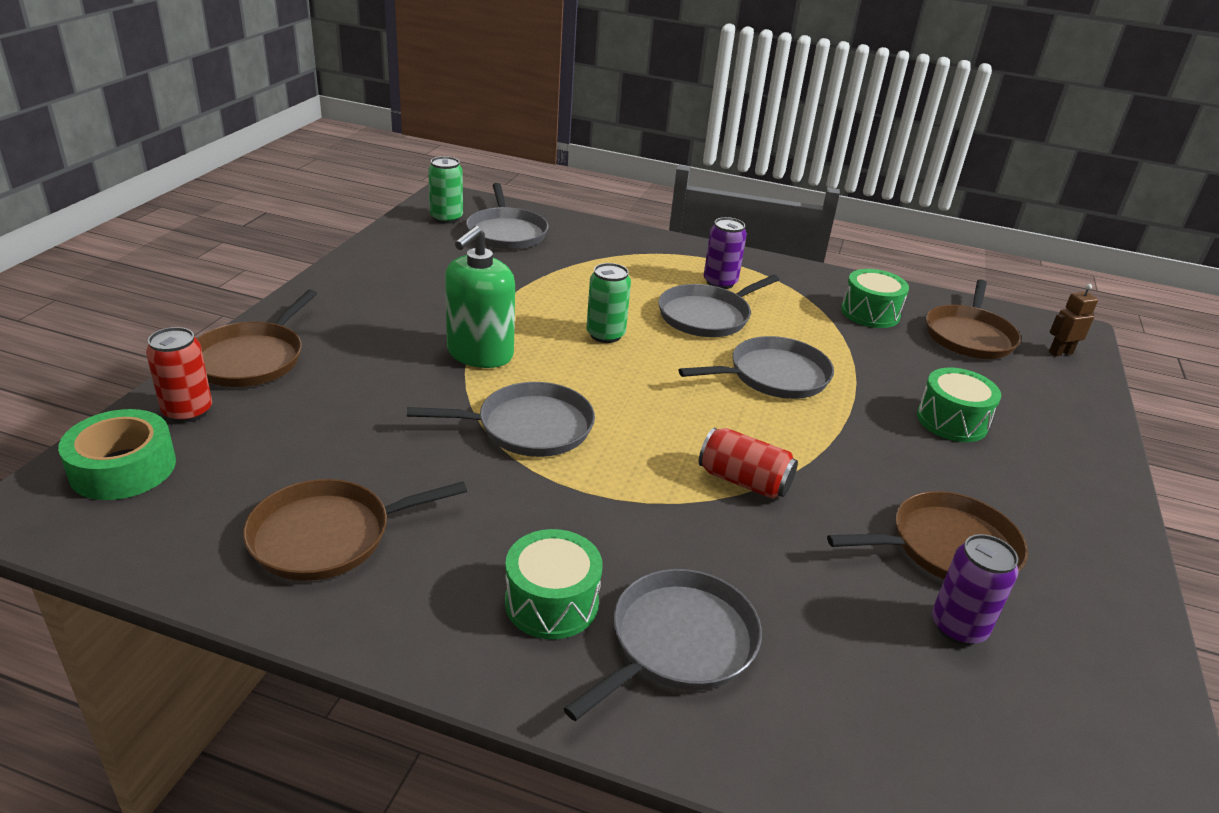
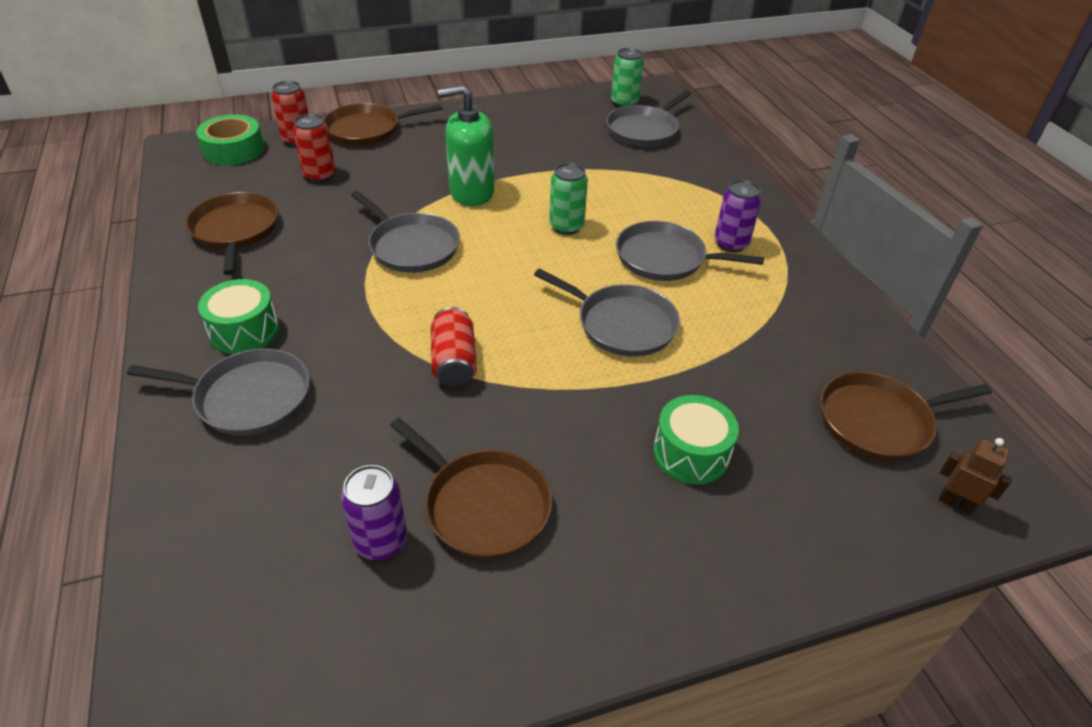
camera: 55 degrees right, 10 degrees up
(298, 428) = (319, 175): none -> red can
(328, 536) = (235, 230): brown pan -> brown pan turned 45 degrees clockwise
(870, 313) = (816, 342): green drum -> none

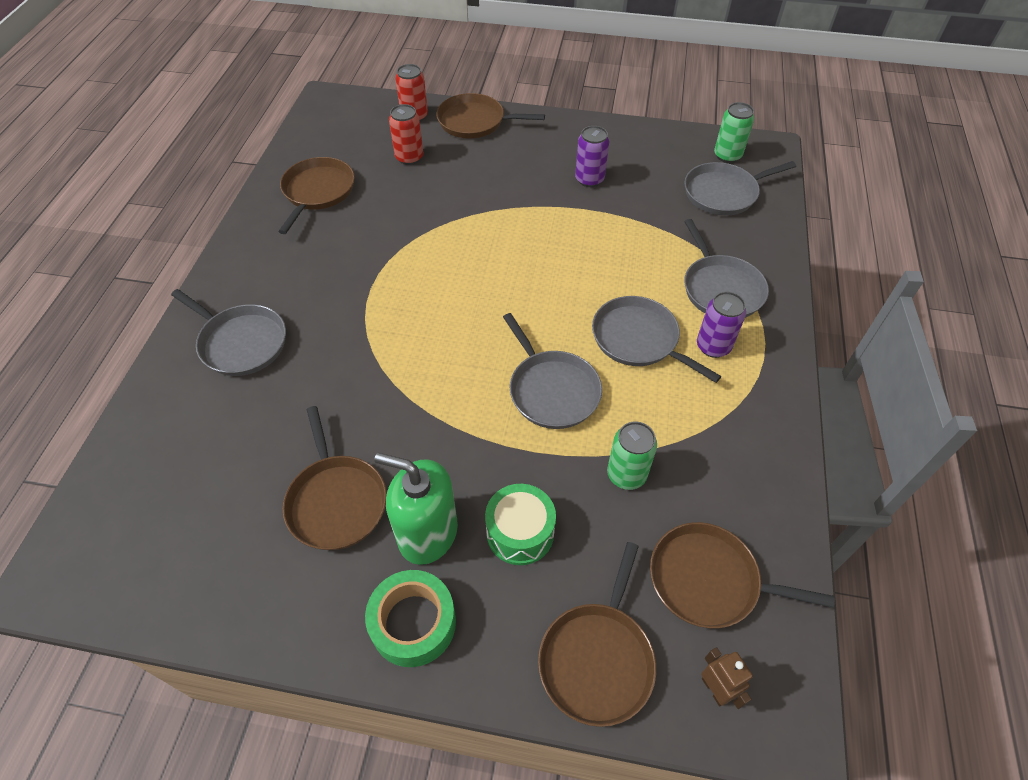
camera: 30 degrees right, 10 degrees up
(233, 150) = (361, 113): green tape -> green tape (413, 623)
(244, 331) = (271, 285): green drum -> none
(381, 541) = (253, 496): purple can -> purple can (589, 179)
(411, 246) = (435, 251): grey pan -> grey pan (720, 288)
(454, 361) = (396, 371): red can -> none
(471, 192) = (518, 213): green soap dispenser -> green soap dispenser (427, 533)
(566, 226) = (574, 275): green can -> green can (626, 474)
(846, 527) = (598, 658): none -> brown pan

